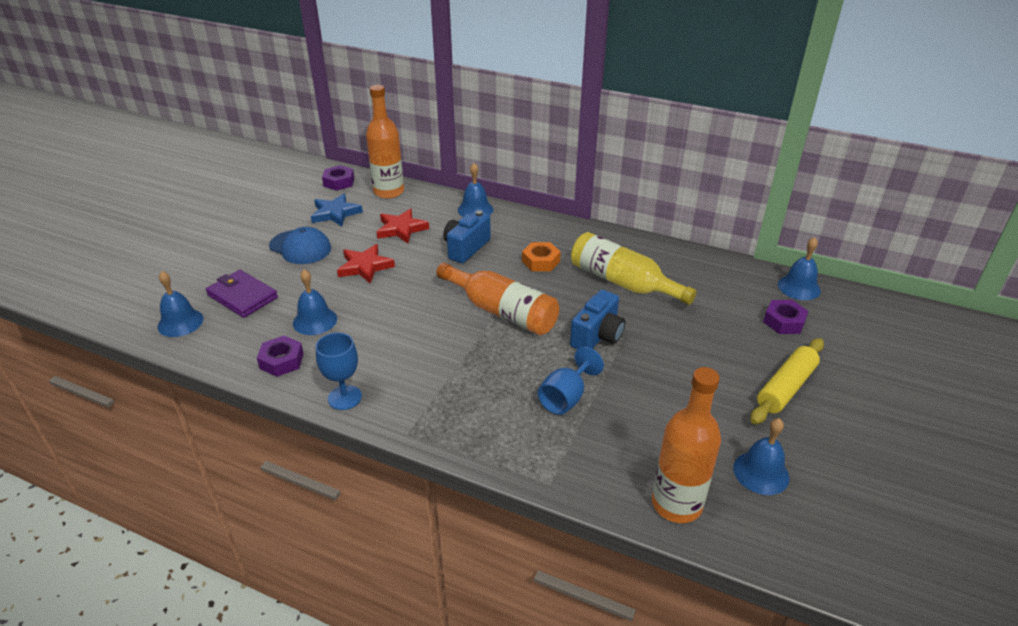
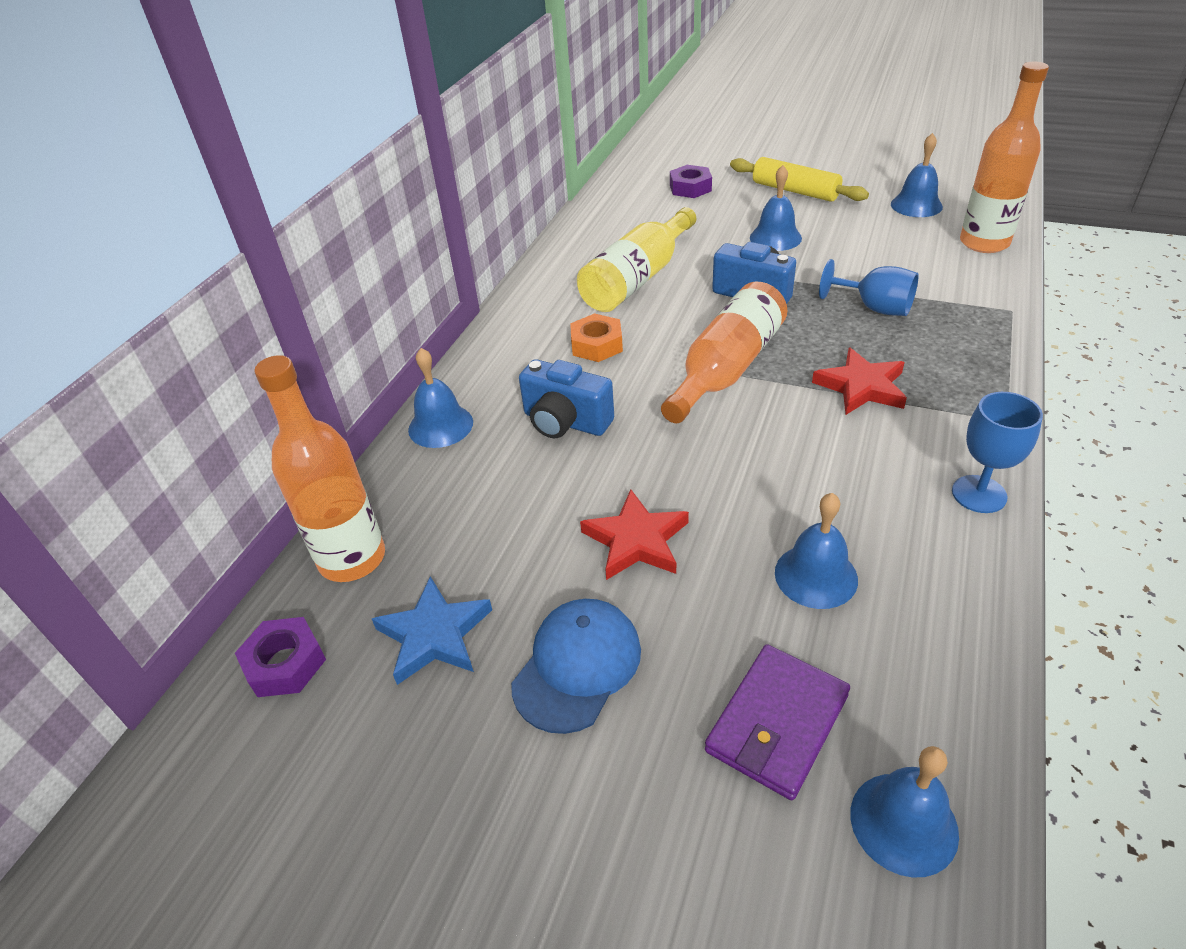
camera: 90 degrees left, 5 degrees up
(282, 361) = (938, 594): purple nut -> none
(401, 229) = (504, 512): red star -> red star (861, 387)
(799, 287) = (627, 178): blue bell -> blue bell (775, 238)

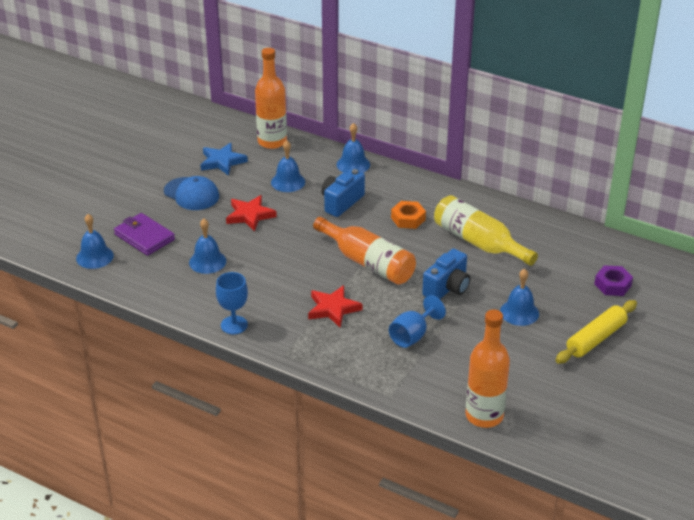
camera: 95 degrees right, 5 degrees down
(285, 663) = (224, 129): purple nut -> none
(916, 205) = (555, 399): blue bell -> blue bell (288, 182)

